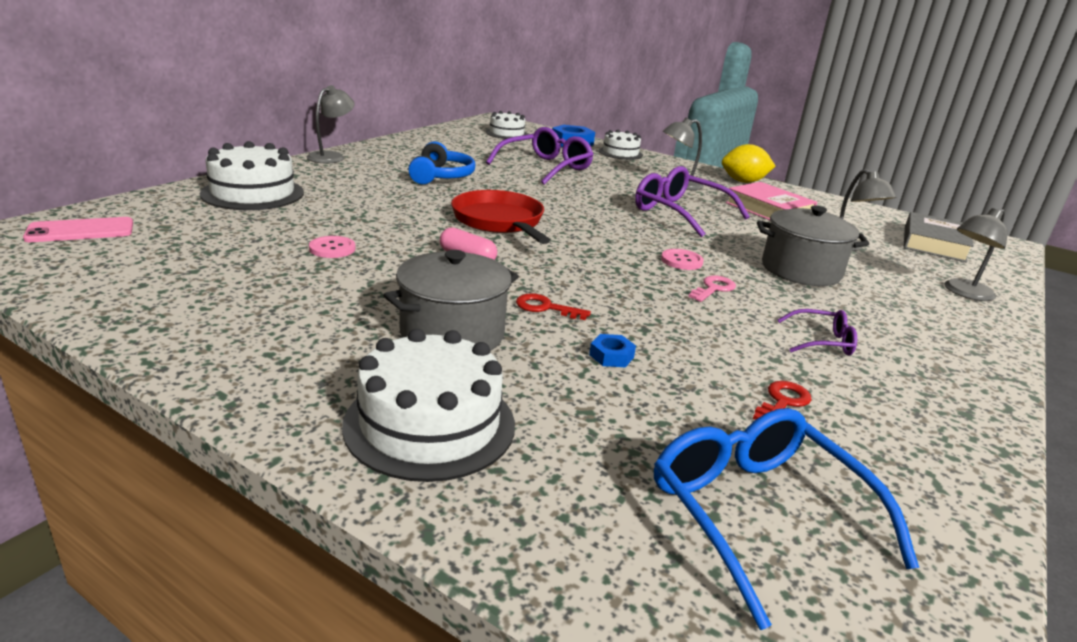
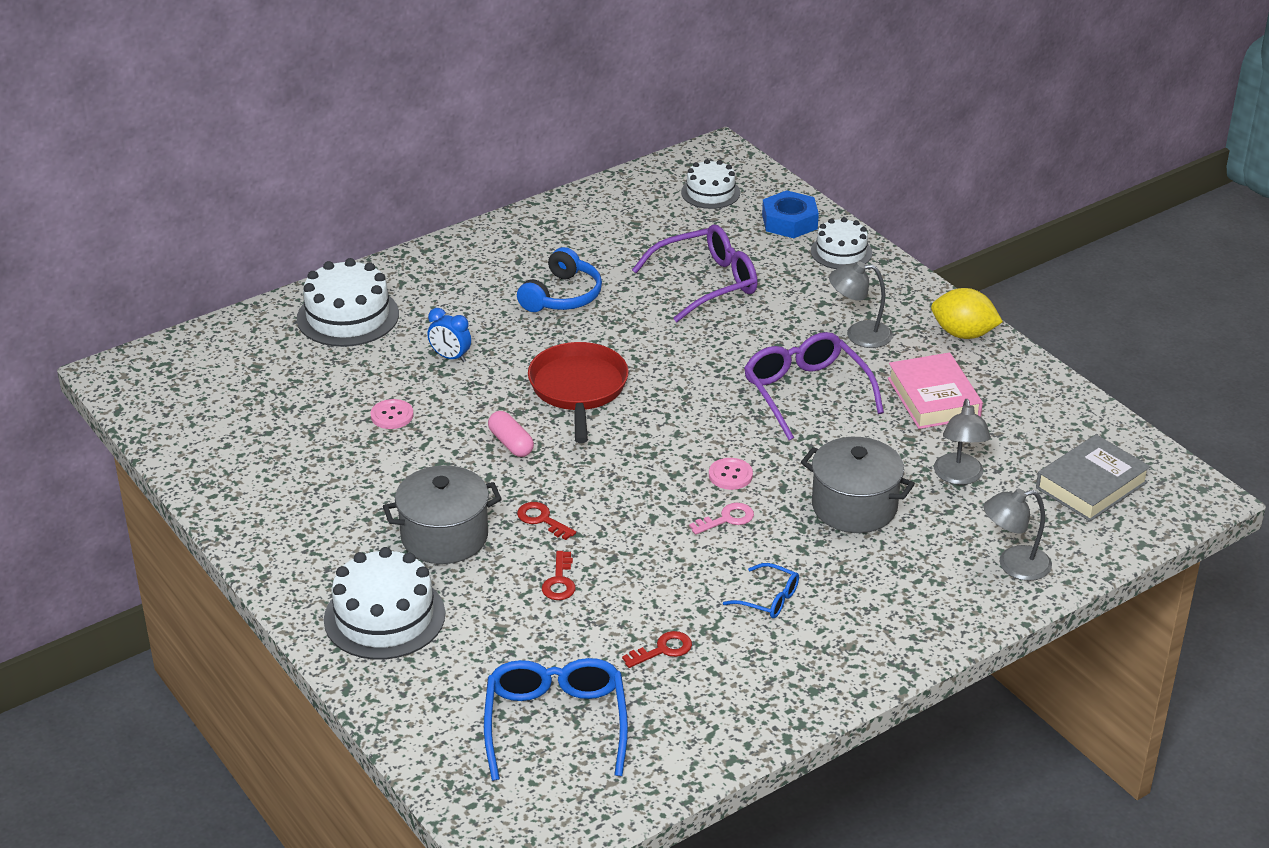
camera: 25 degrees right, 10 degrees up
(80, 231) = (188, 366): pink phone -> none
(331, 156) = (454, 245): grey lamp -> none
(368, 210) = (450, 357): none -> blue clock
(611, 356) = (559, 581): blue nut -> red key
(822, 341) = (769, 599): purple glasses -> blue glasses

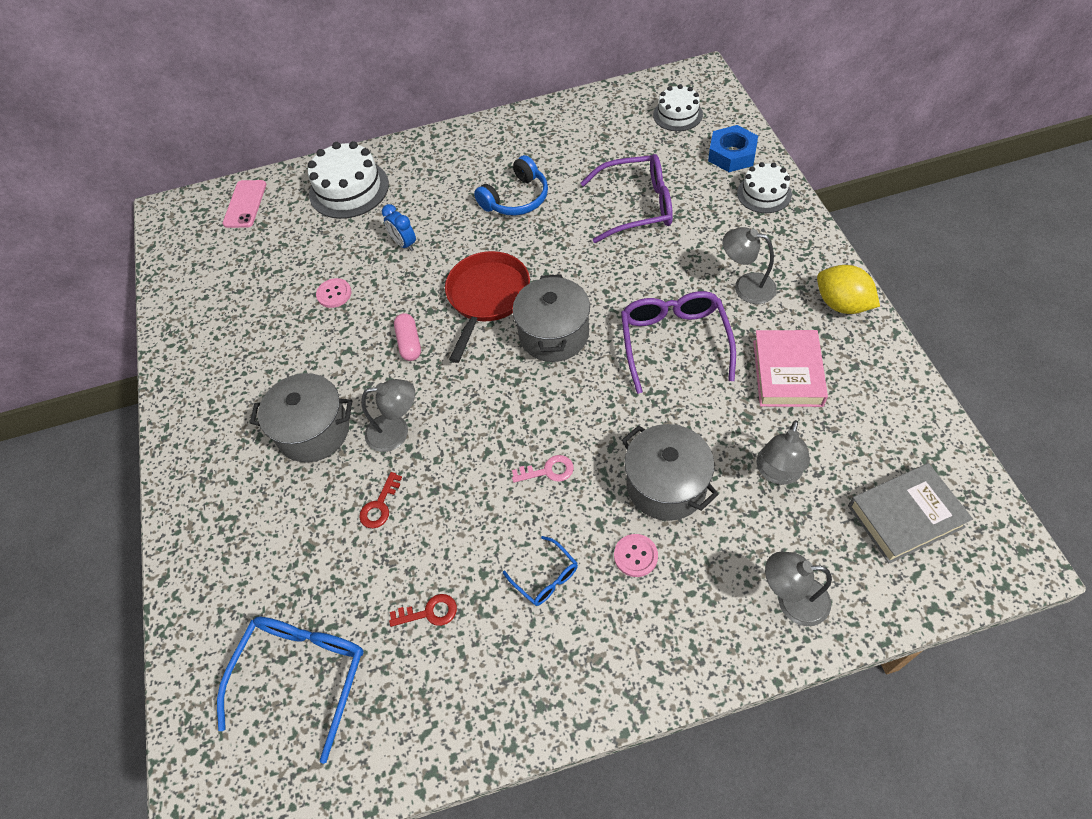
camera: 25 degrees right, 20 degrees up
(219, 350) = (245, 204): none -> pink phone
(384, 617) = (228, 507): white cake -> none
(542, 519) = (396, 432): red key -> grey lamp
(672, 408) = (554, 334): none -> grey pot
(730, 475) = (571, 421): pink button -> pink button (635, 556)

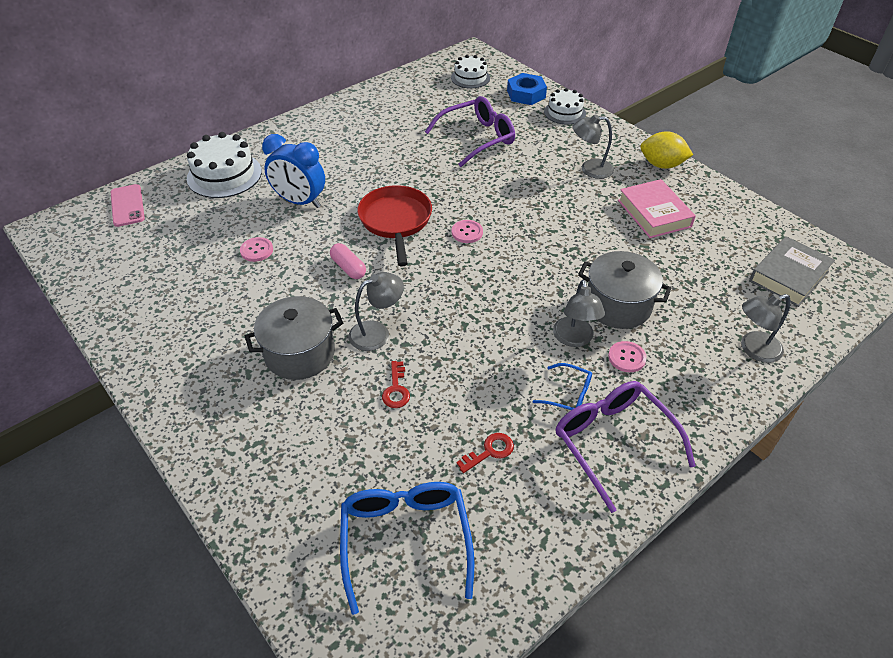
camera: 30 degrees left, 10 degrees down
(404, 244) = (300, 202): blue clock -> blue clock, size x1.80
(516, 198) = (378, 152): blue headphones -> none
(548, 471) = (522, 322): pink key -> none
(554, 334) = (467, 232): grey pot -> pink button
(674, 341) = (562, 214): purple glasses -> purple glasses (613, 442)
(777, 473) = (689, 275): grey lamp -> grey lamp (574, 339)

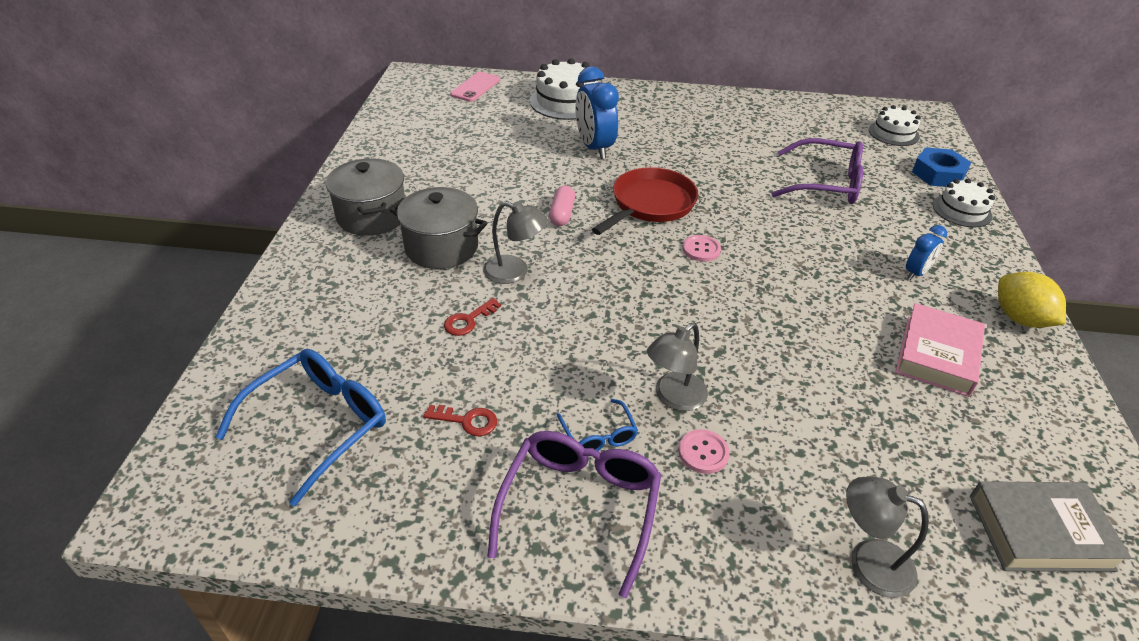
camera: 45 degrees right, 5 degrees down
(256, 250) = (515, 162): pink button -> none
(590, 169) = (916, 273): grey lamp -> blue clock
(618, 305) = (763, 404): grey pot -> grey pot (372, 216)

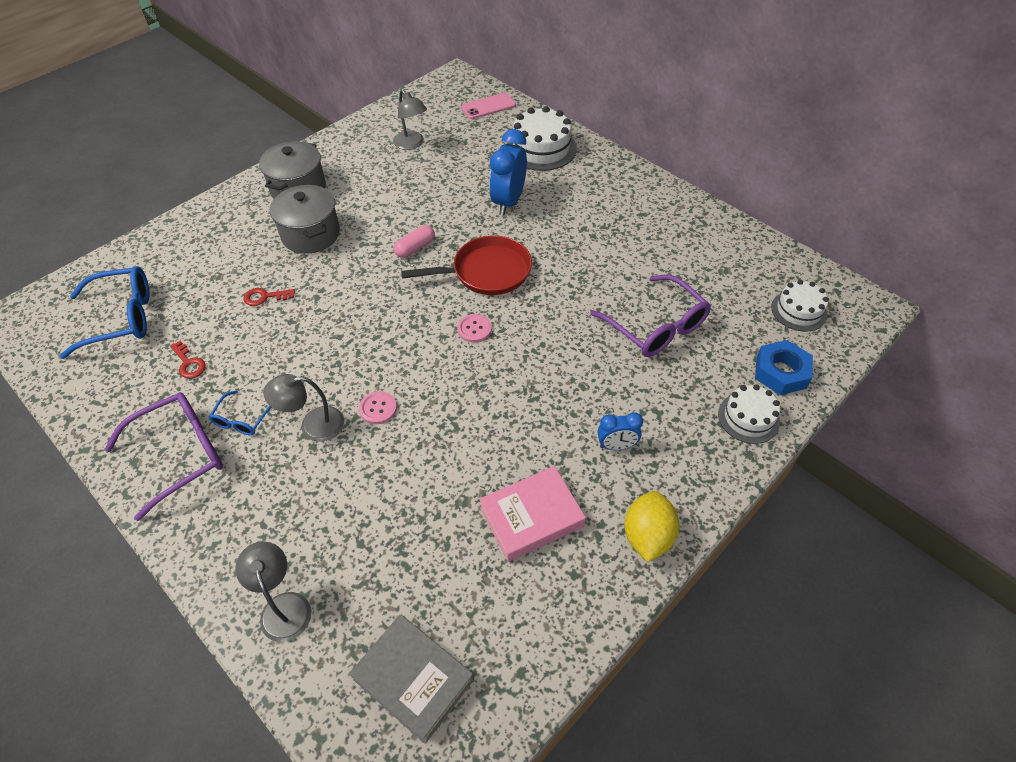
camera: 40 degrees right, 10 degrees up
(515, 272) = (331, 277): grey lamp -> grey lamp (412, 144)
(703, 452) = (283, 471): pink button -> pink button (378, 408)

